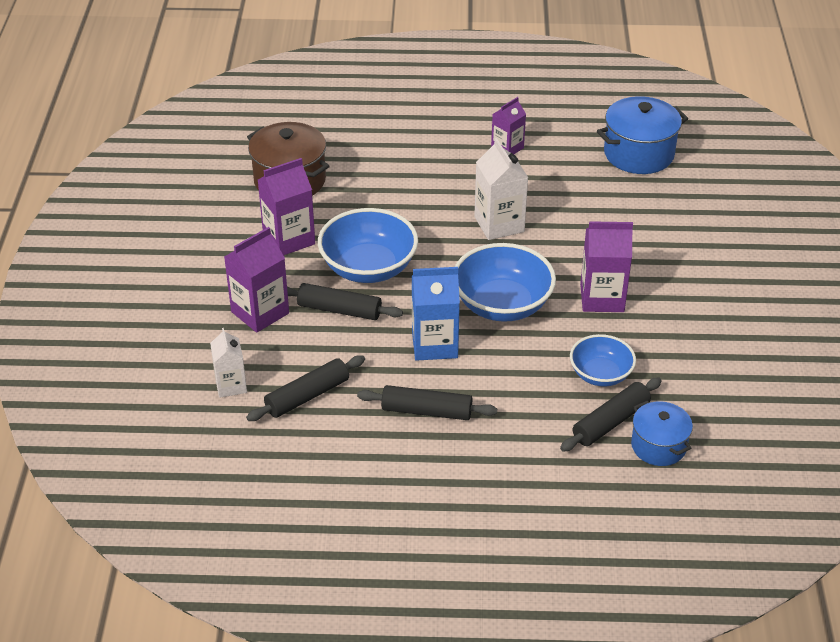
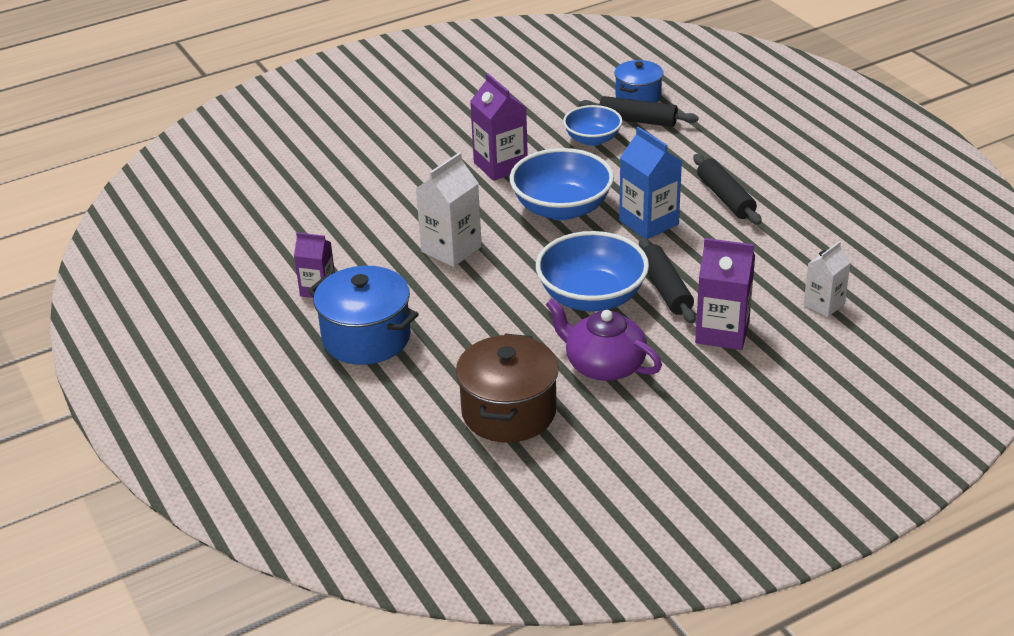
camera: 120 degrees left, 5 degrees down
(289, 239) = (603, 365): purple carton -> purple teapot
(307, 396) = (783, 259): black rolling pin -> none
(638, 154) = (263, 211): blue pot -> blue pot (366, 338)

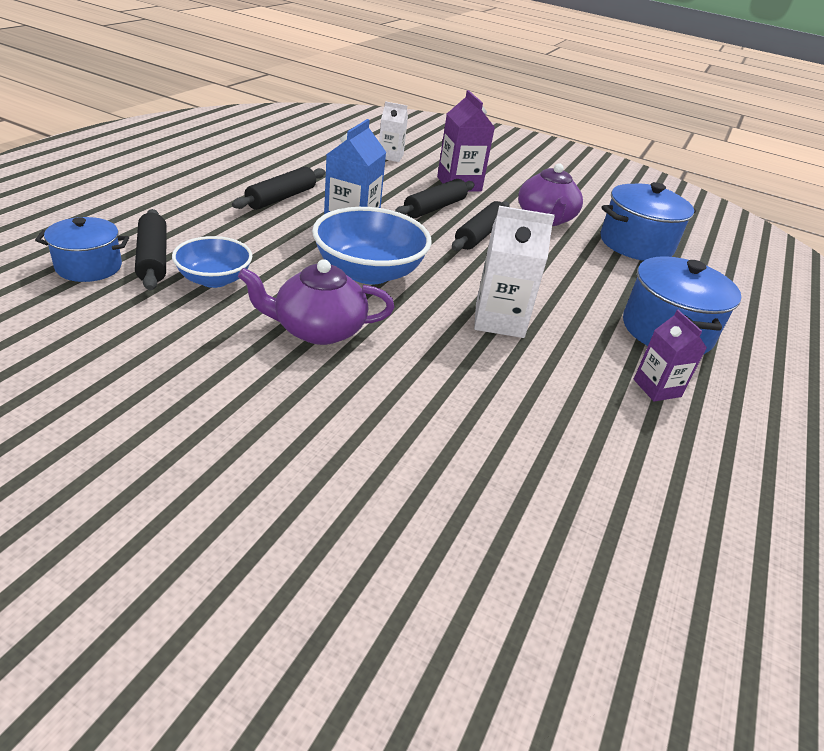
camera: 130 degrees left, 0 degrees up
(500, 166) = (318, 329): purple carton -> purple teapot
(509, 412) = (636, 244): brown pot -> blue pot
(592, 297) = (480, 235): blue bowl -> black rolling pin

